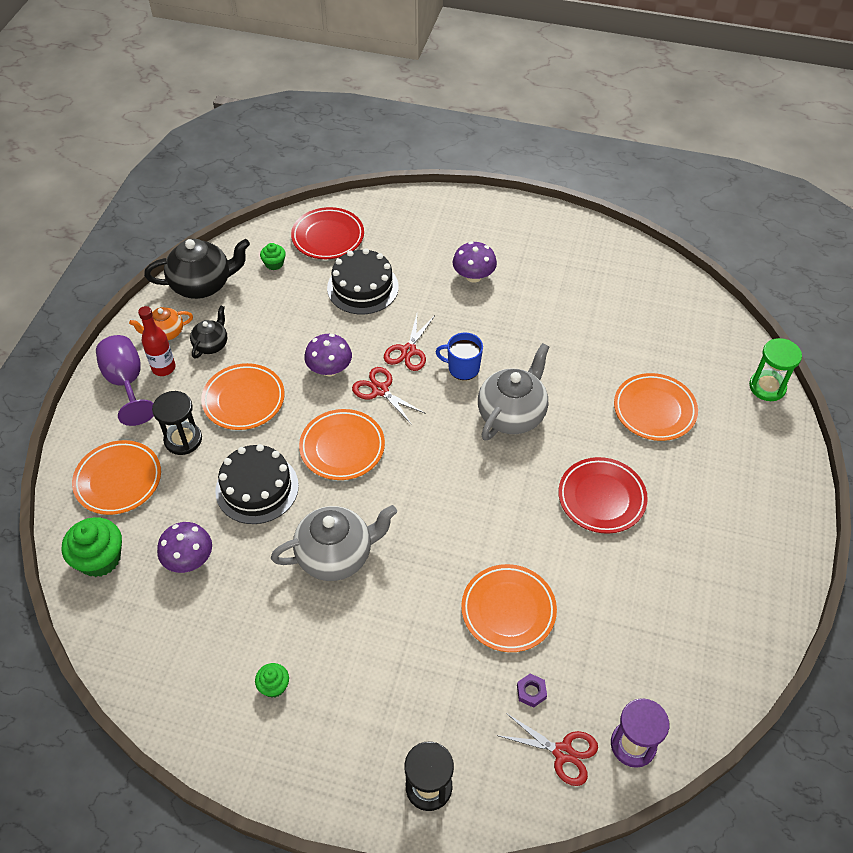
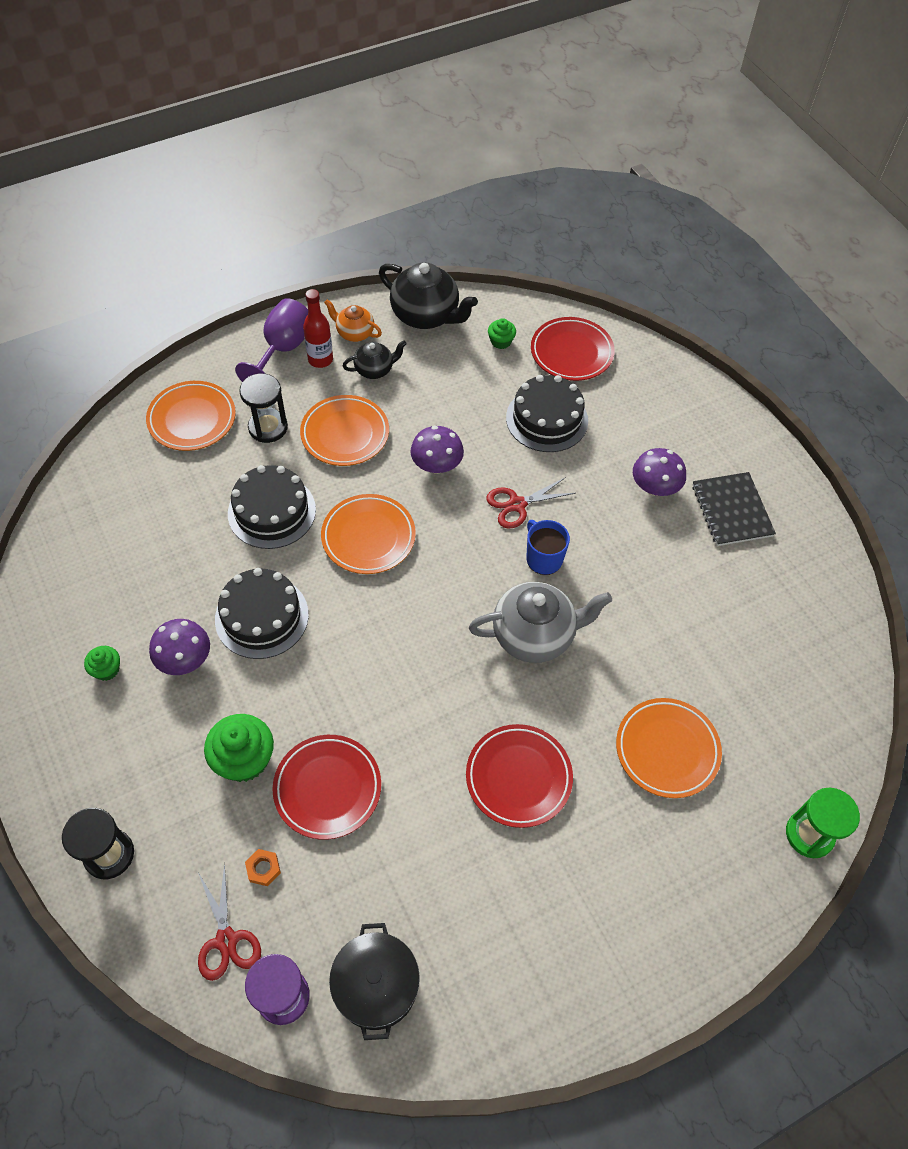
camera: 45 degrees right, 5 degrees up
(100, 558) = (115, 466): green cupcake -> green cupcake (244, 759)
(189, 559) = (166, 521): purple mushroom -> purple mushroom (185, 659)
(336, 555) = (261, 617): grey teapot -> black cake
(380, 390) = (454, 517): red scissors -> none
(508, 610) = (327, 788): orange plate -> red plate
(530, 255) = (732, 510): none -> black notebook
(531, 692) = (263, 869): purple nut -> orange nut
(671, 683) = (376, 985): none -> black pot

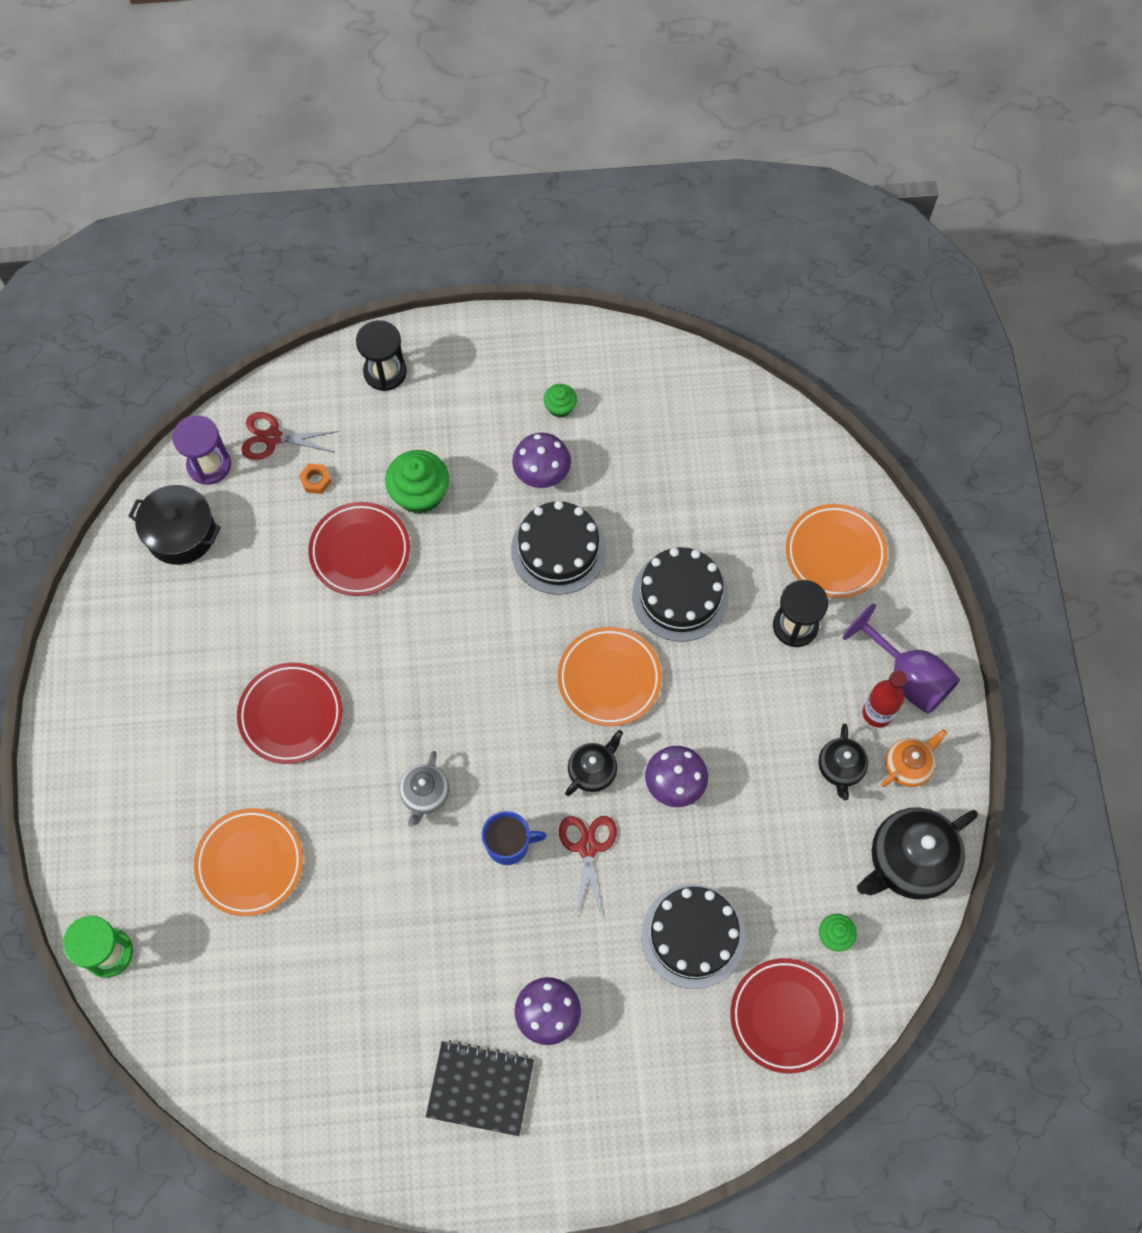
camera: 115 degrees right, 10 degrees up
(345, 434) = (756, 702): orange plate -> none
(453, 522) = (593, 770): none -> black teapot
(535, 635) = (425, 795): grey teapot -> grey teapot, size x0.55

